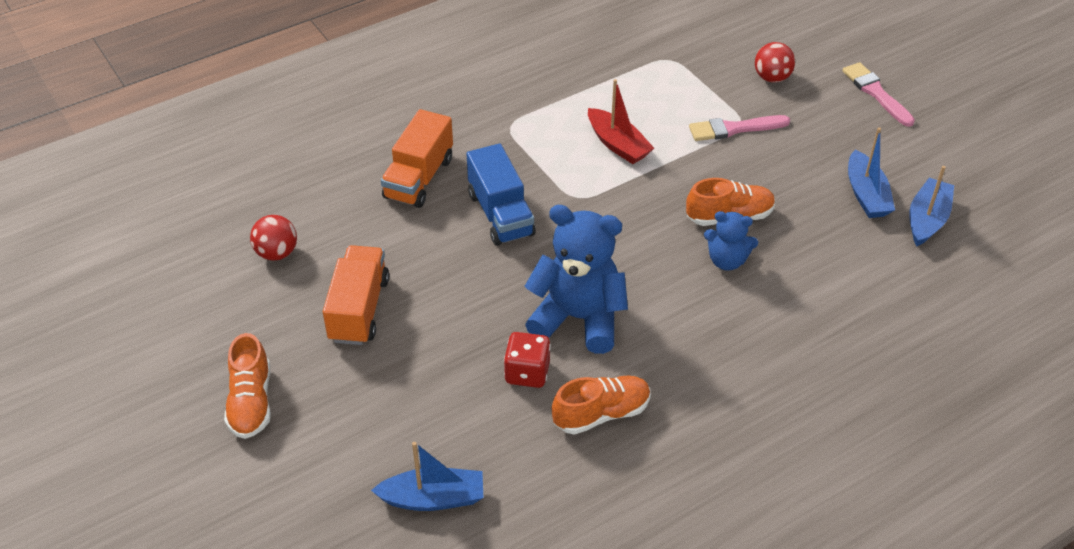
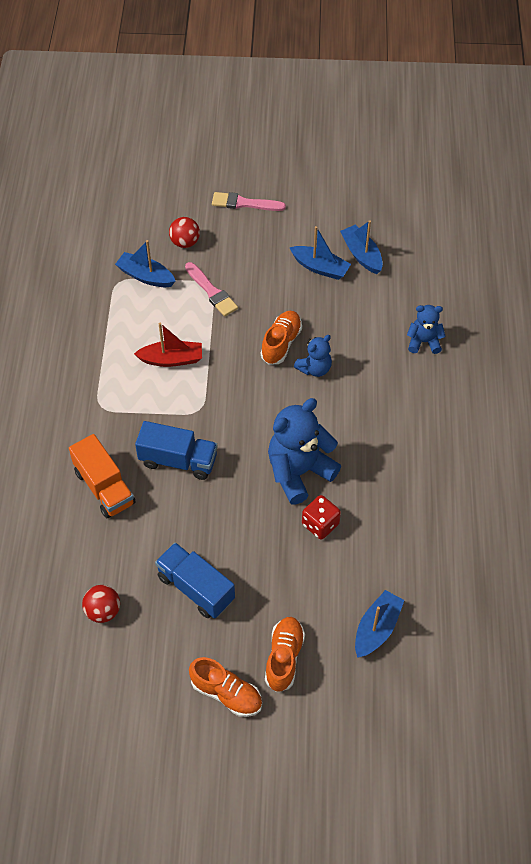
camera: 55 degrees left, 10 degrees up
(359, 309) = (196, 588): orange truck -> blue truck
(601, 414) = (379, 505): orange shoe -> orange shoe (284, 658)
(697, 73) = (146, 276): none -> blue boat
(734, 129) = (212, 291): pink brush -> pink brush turned 60 degrees counterclockwise
(871, 339) = (423, 342): none -> blue teddy bear

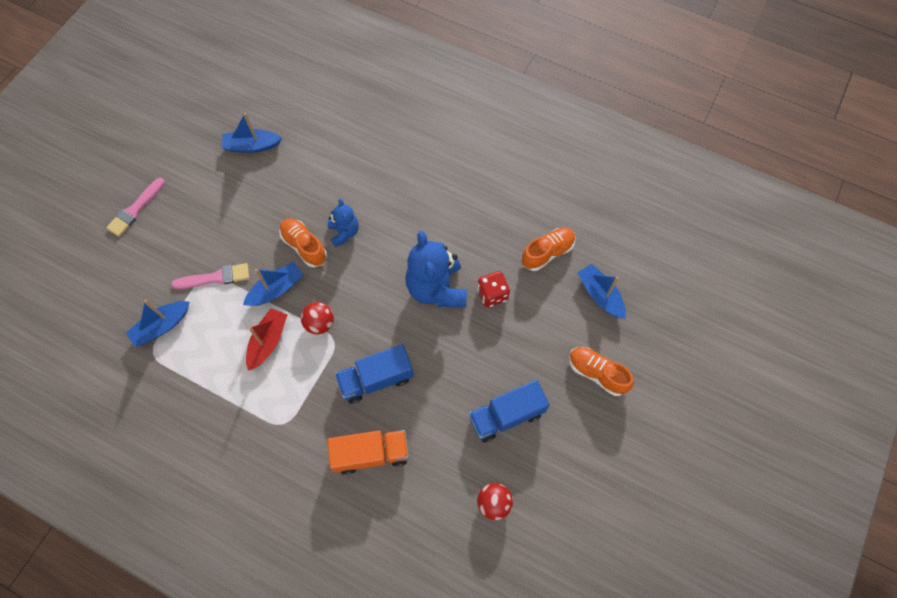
camera: 65 degrees left, 10 degrees up
(178, 460) = (376, 379): blue truck -> blue truck turned 150 degrees counterclockwise
(185, 242) = (146, 277): red ball -> red ball (320, 323)
(226, 693) = (610, 431): orange shoe -> orange shoe (547, 253)
(320, 267) = (245, 182): blue boat -> blue boat (276, 289)
(423, 342) = (365, 143): blue teddy bear -> none

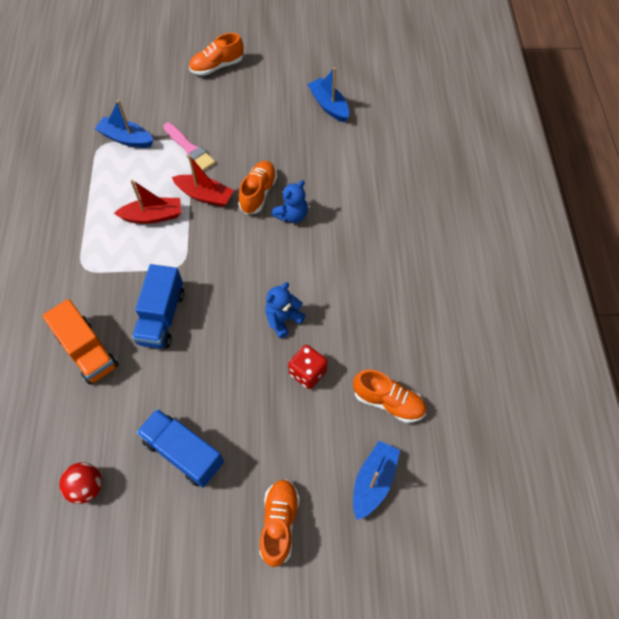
camera: 60 degrees right, 5 degrees down
(135, 209) = (217, 66): pink brush -> orange shoe
(276, 289) = (204, 195): blue boat -> red boat
(320, 323) = (191, 244): red ball -> none
(376, 379) = (162, 317): blue truck -> blue truck turned 120 degrees counterclockwise
(437, 288) = (283, 319): blue teddy bear -> blue teddy bear, size x0.54

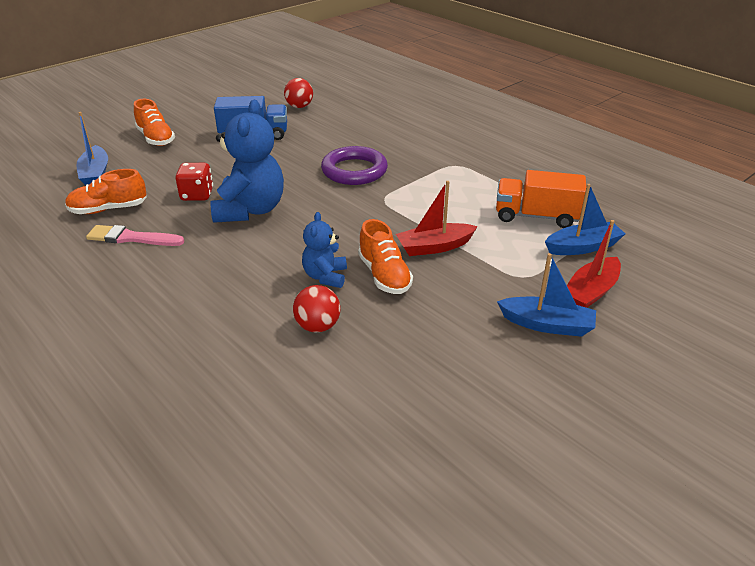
camera: 140 degrees right, 25 degrees down
(87, 351) = (382, 139): orange truck -> orange truck (536, 216)
(152, 216) = (456, 212): red boat -> red boat (591, 292)
(162, 317) = (354, 170): blue truck -> purple ring
(190, 149) = (511, 273): pink brush -> pink brush (131, 238)
(217, 66) = (636, 375): orange shoe -> none
(283, 319) = (250, 210): blue teddy bear -> blue teddy bear, size x1.84
(328, 182) = (318, 326): none -> red ball
(329, 105) = (422, 419): blue boat -> blue boat (547, 324)

